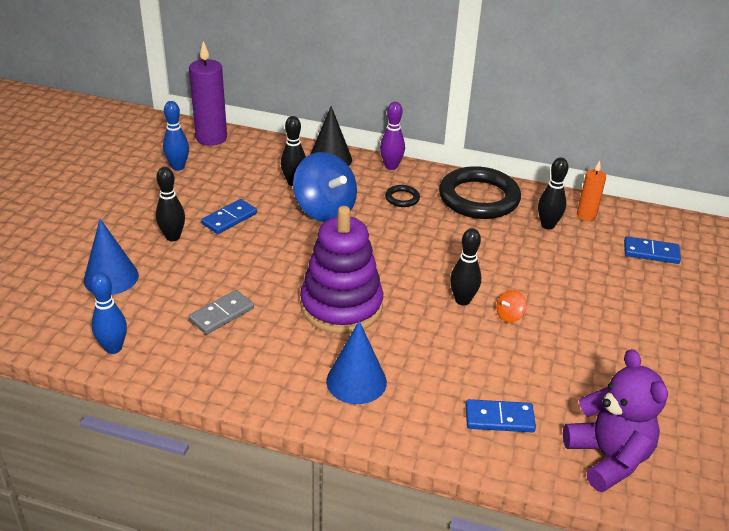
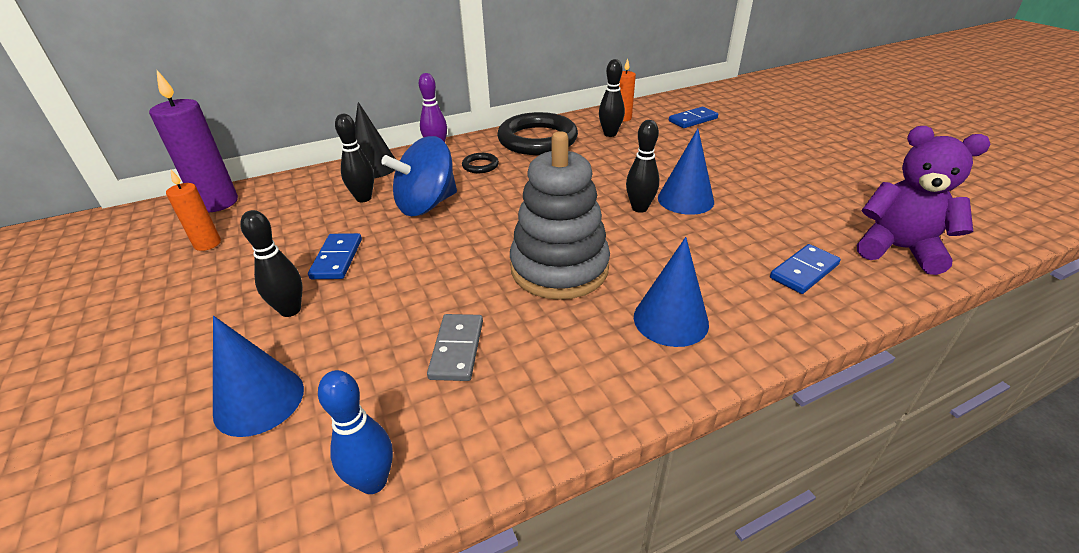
camera: 40 degrees left, 0 degrees up
(178, 167) = (207, 244): blue bowling pin -> orange candle
(325, 210) = (426, 205): blue spinning top -> blue spinning top turned 135 degrees clockwise
(341, 306) = (559, 268): purple stacking toy -> grey stacking toy
(509, 316) = (685, 199): orange spinning top -> blue cone

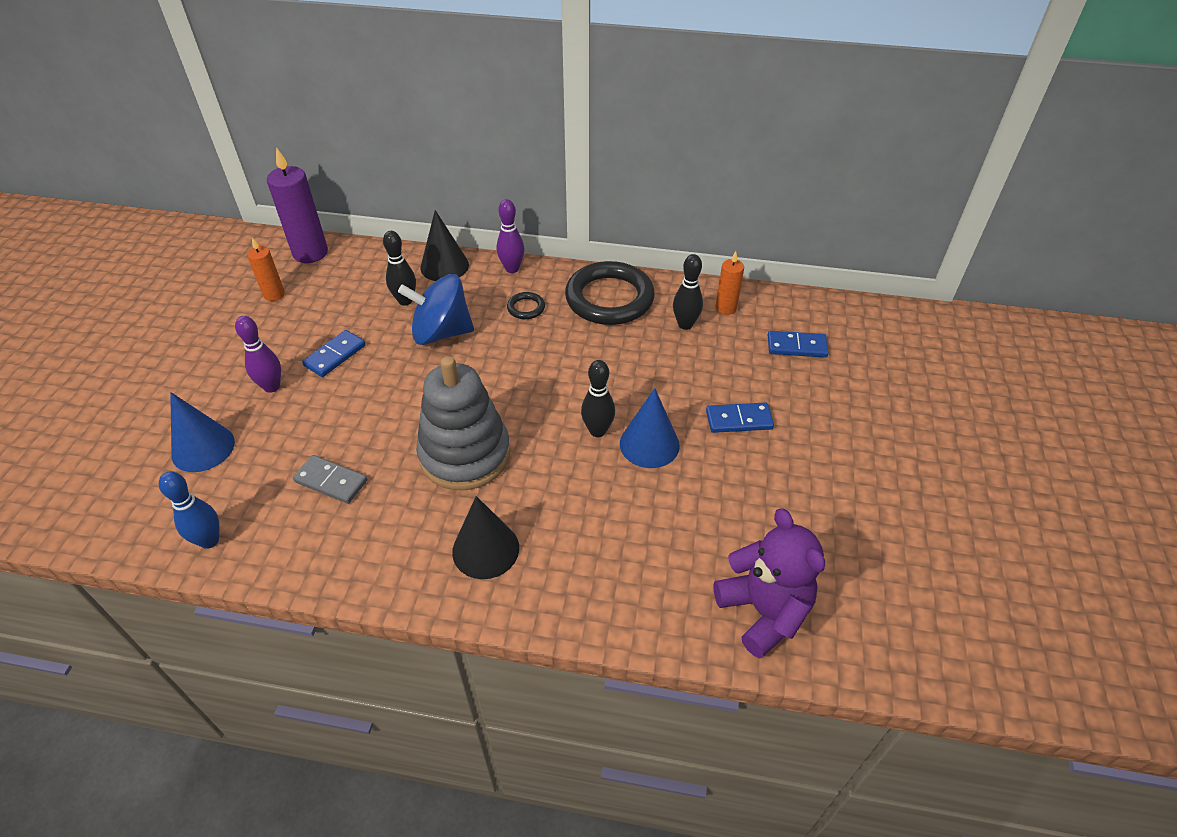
camera: 35 degrees right, 10 degrees up
(290, 310) = (272, 387): black bowling pin -> purple bowling pin
(456, 349) = (331, 481): grey domino -> grey domino turned 75 degrees clockwise
(670, 320) = (485, 549): blue cone -> black cone
(804, 271) = (644, 577): blue domino -> blue domino (739, 420)

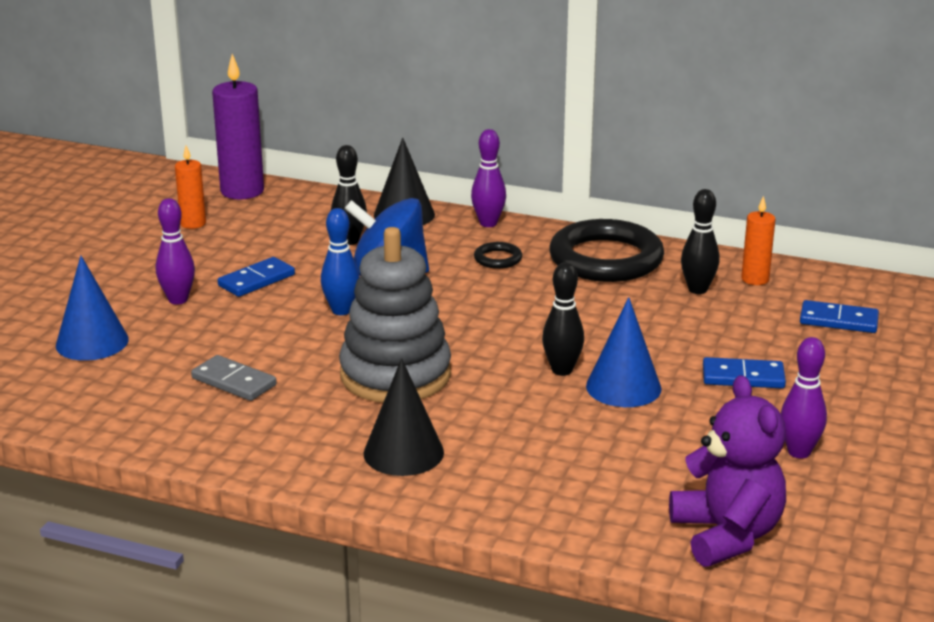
camera: 10 degrees right, 20 degrees down
(209, 540) = (89, 415): blue bowling pin -> blue bowling pin (341, 310)
(799, 502) = (799, 452): none -> purple bowling pin

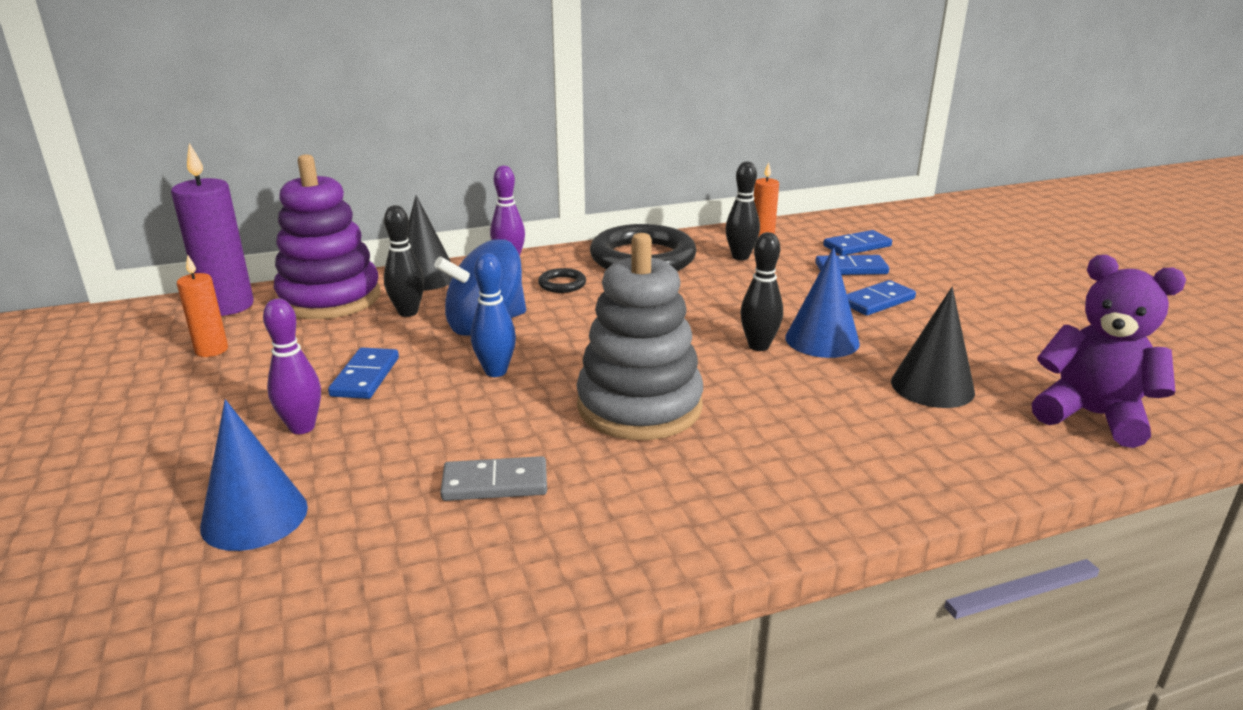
camera: 40 degrees left, 0 degrees up
(314, 209) = (330, 298): none -> purple stacking toy
(403, 452) = (767, 472): black cone -> black cone (932, 386)
(783, 339) = (851, 268): none -> blue domino
(799, 452) = (1005, 336): purple bowling pin -> none

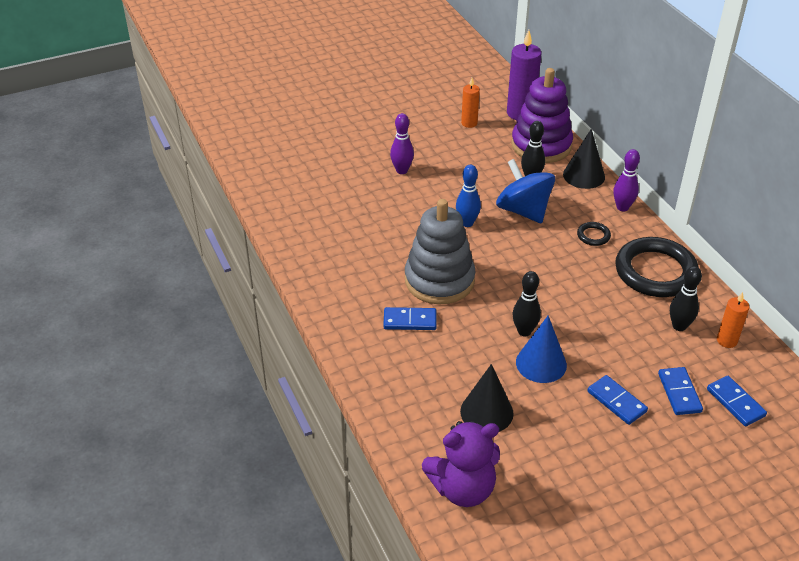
camera: 85 degrees right, 15 degrees up
(254, 516) = (335, 175): blue cone -> none
(365, 377) = (452, 179): blue domino -> blue domino (410, 321)
(495, 483) = (364, 237): grey domino -> none
(1091, 415) = (463, 488): purple teddy bear -> purple teddy bear turned 45 degrees clockwise

